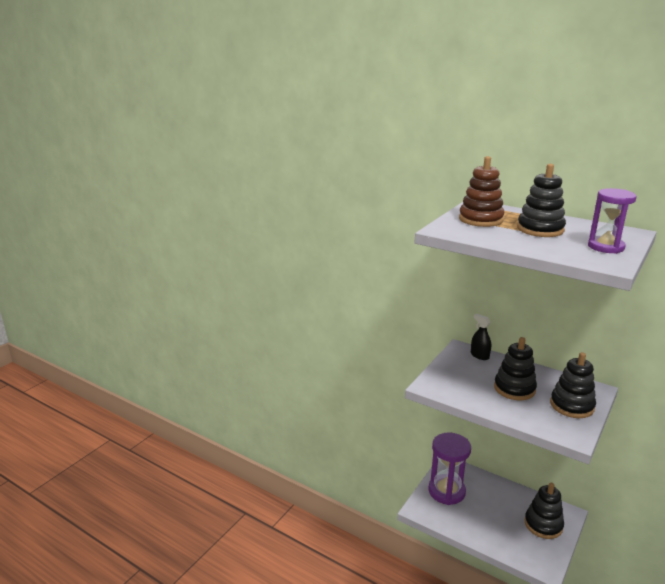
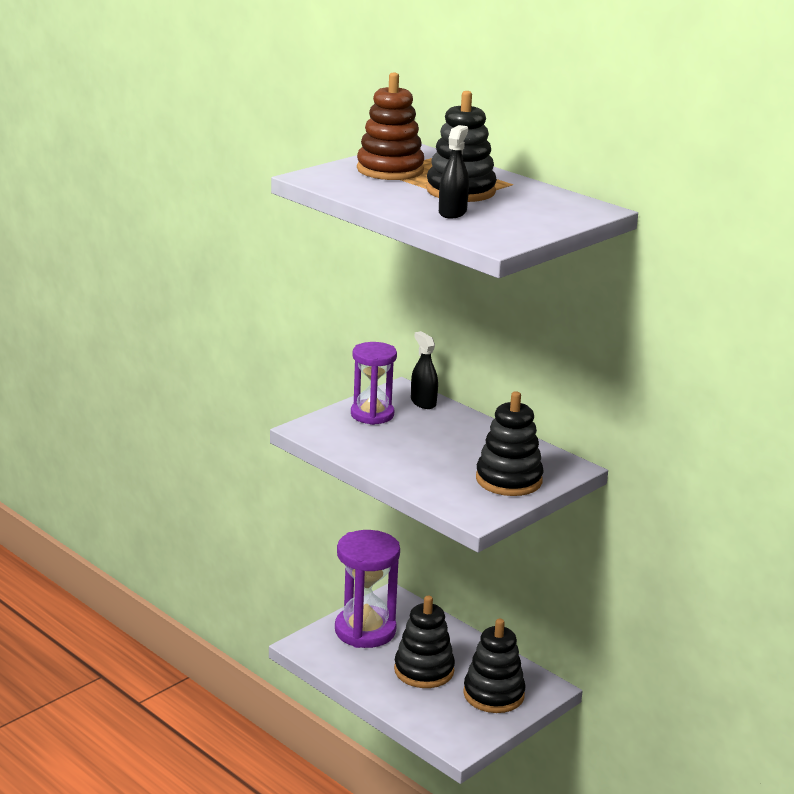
camera: 10 degrees right, 0 degrees up
(514, 388) = (439, 449): black stacking toy -> black stacking toy (424, 670)
(556, 245) = (452, 212): none -> black spray bottle
(605, 247) = (522, 222): purple hourglass -> purple hourglass (372, 414)

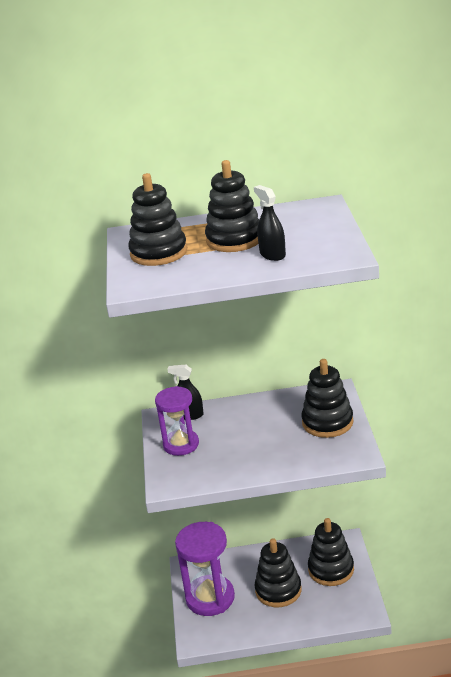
camera: 45 degrees left, 5 degrees up
(390, 170) = (159, 253): brown stacking toy -> black stacking toy

